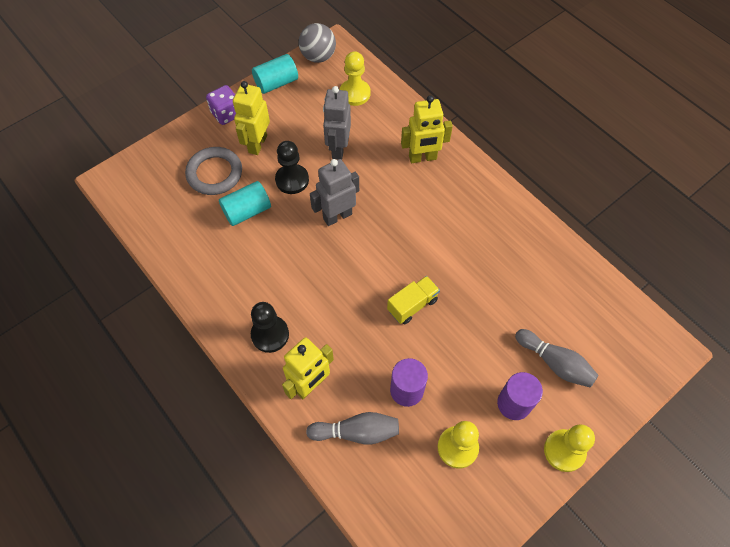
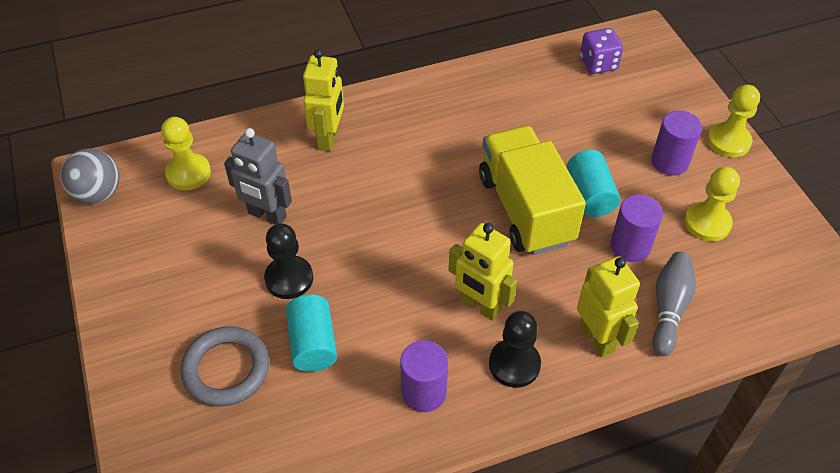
camera: 70 degrees left, 10 degrees down
(226, 114) = (127, 328): purple dice -> purple dice (598, 64)
(231, 285) = (424, 392): none -> purple cylinder
(257, 144) = (205, 303): yellow robot -> yellow robot (480, 306)
(276, 83) = (111, 253): turquoise cylinder -> turquoise cylinder (590, 195)
(337, 216) = (370, 245): grey robot -> none
(412, 305) = (525, 209): yellow truck -> yellow truck, size x2.03
(555, 363) = (634, 116): grey bowling pin -> none

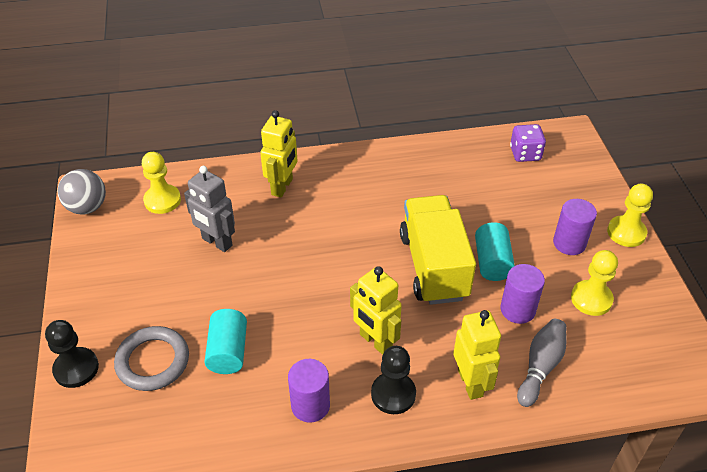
camera: 10 degrees right, 5 degrees down
(289, 279) = (222, 295): black pawn -> black pawn (76, 368)

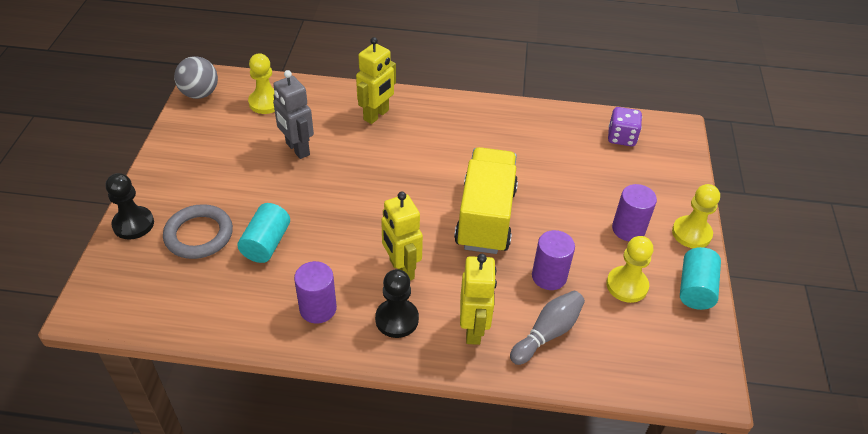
camera: 15 degrees right, 0 degrees up
(492, 262) = (543, 228): turquoise cylinder -> turquoise cylinder (695, 289)

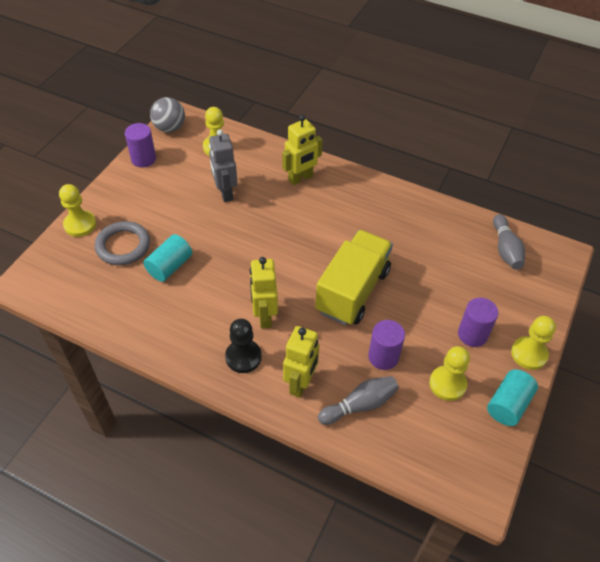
camera: 20 degrees right, 5 degrees up
(133, 224) = (80, 225): black pawn -> yellow pawn
(318, 308) = (187, 330): purple cylinder -> purple cylinder (143, 159)
(621, 137) = (505, 249): purple dice -> grey bowling pin

